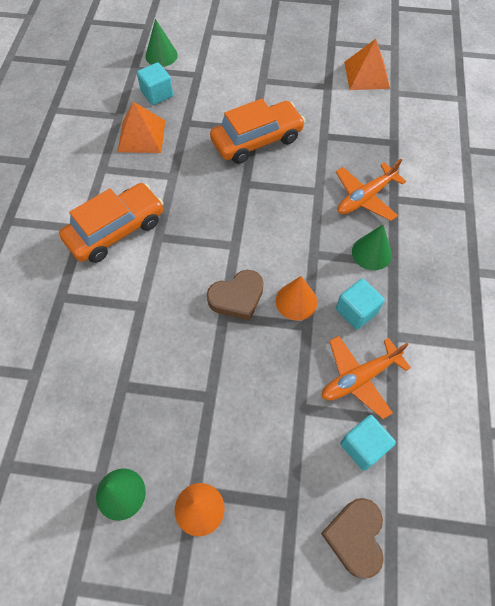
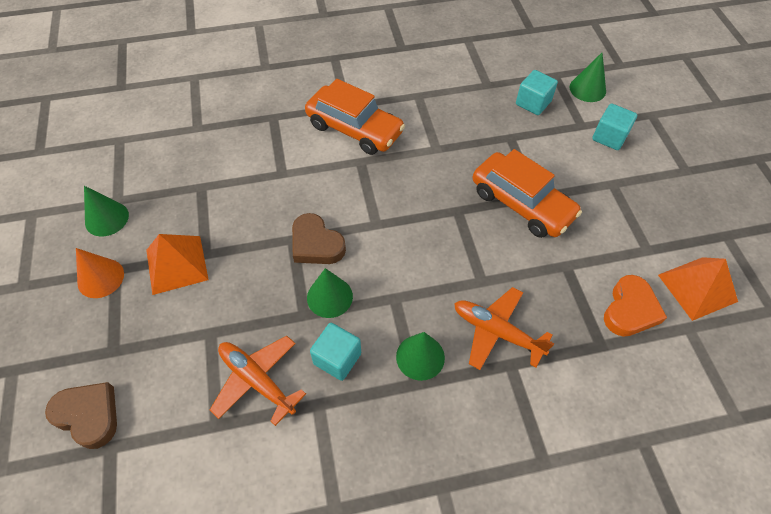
camera: 70 degrees right, 5 degrees down
(141, 136) = (472, 109): orange pyramid -> orange pyramid (177, 264)
(296, 301) = (329, 297): orange cone -> green cone
(355, 537) = (88, 415): brown heart -> brown heart turned 45 degrees clockwise
(363, 446) = (181, 402): turquoise cube -> turquoise cube (609, 137)
(372, 116) = (630, 310): none -> orange heart

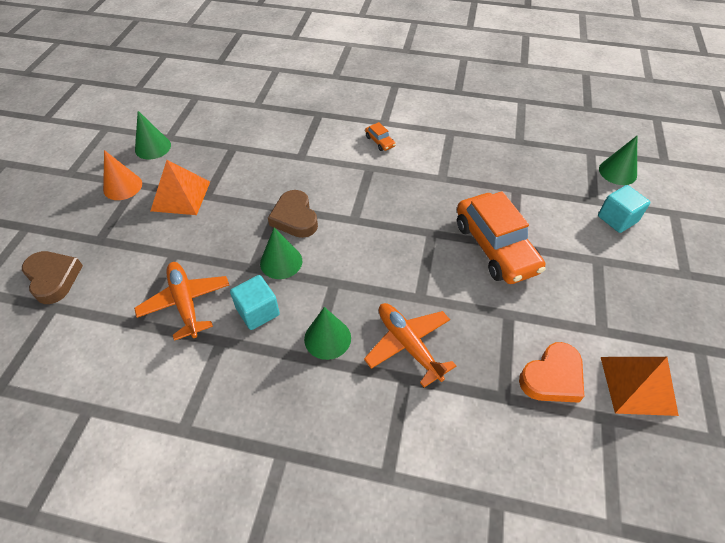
camera: 25 degrees right, 5 degrees down
(354, 129) = (380, 141): orange car -> orange car, size x0.41
(533, 103) = (555, 168): turquoise cube -> none

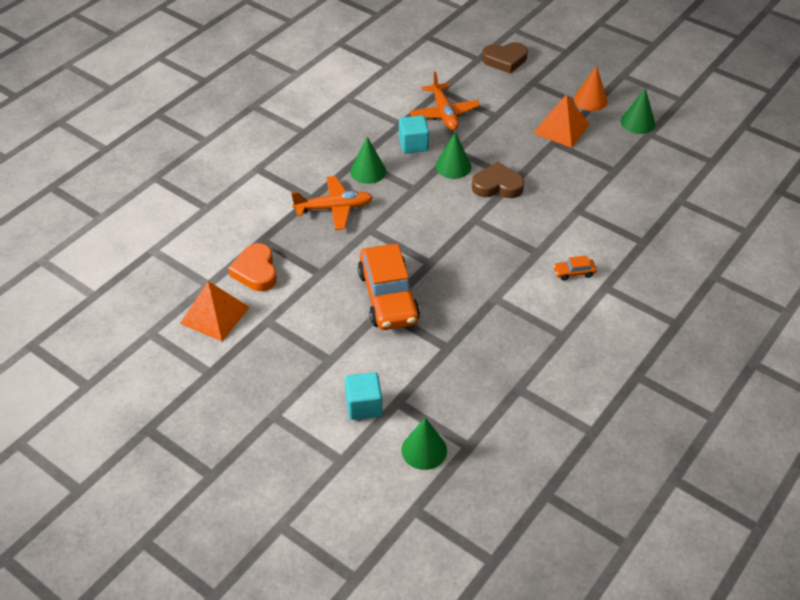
camera: 115 degrees right, 5 degrees down
(185, 302) = (444, 113): orange plane -> orange plane turned 75 degrees clockwise
(495, 247) = (388, 297): orange car -> orange car turned 105 degrees counterclockwise

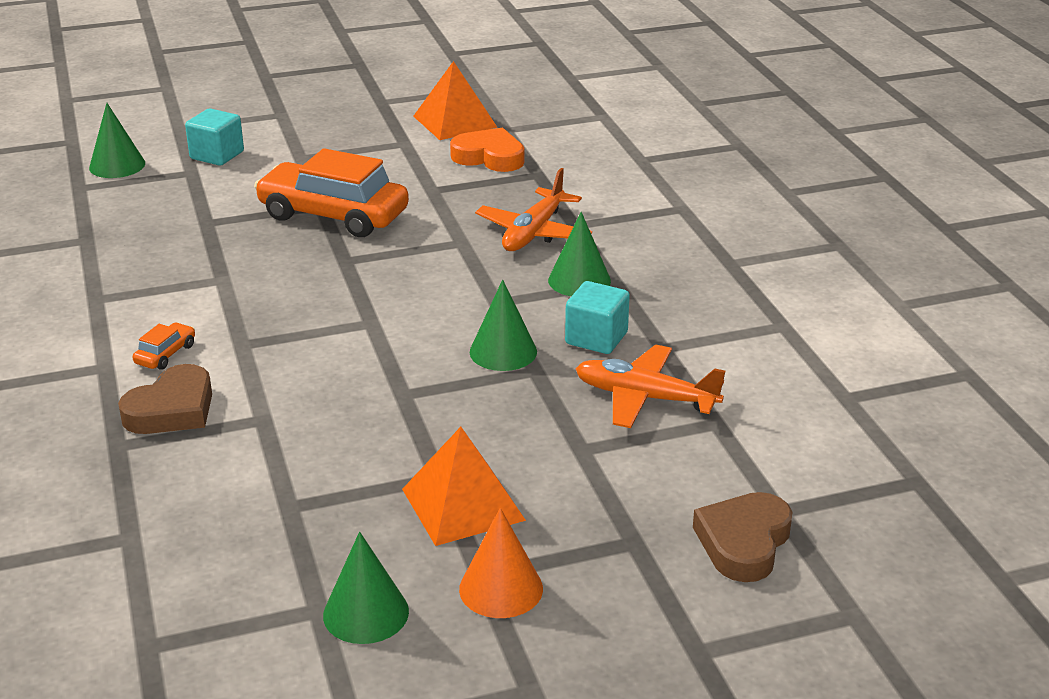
camera: 125 degrees right, 15 degrees down
(497, 185) = (411, 371): brown heart -> brown heart (172, 409)

